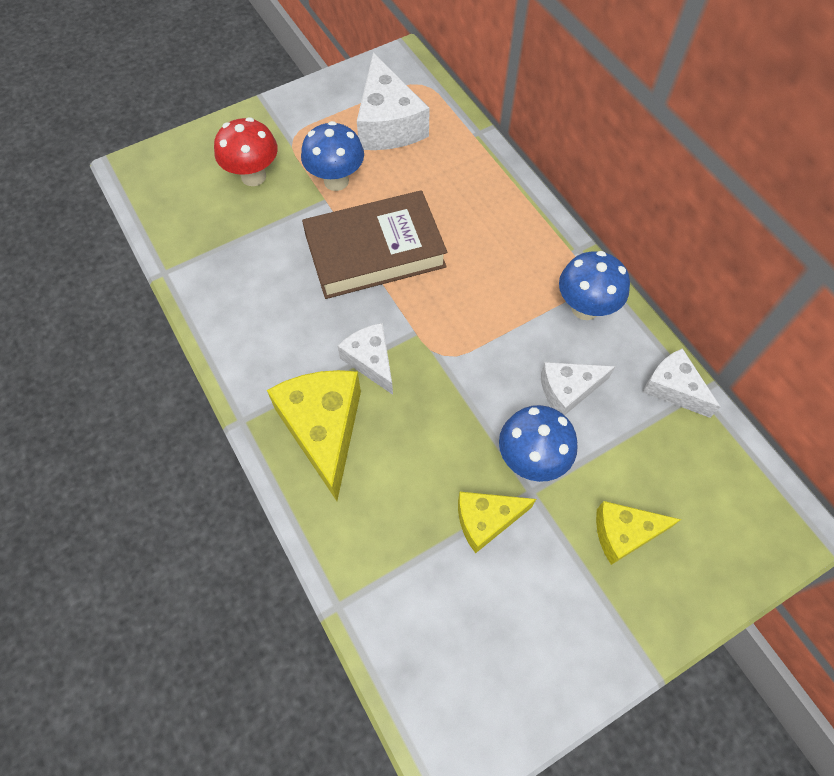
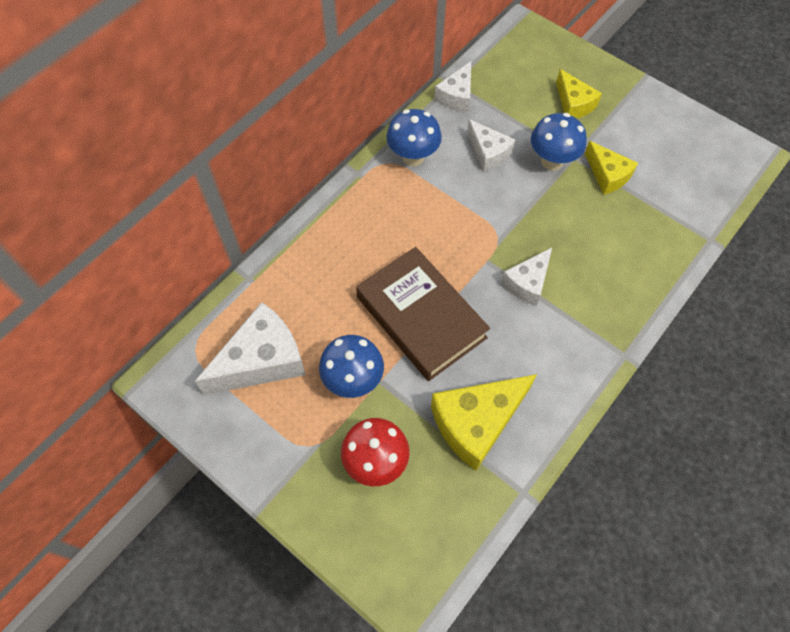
camera: 110 degrees left, 0 degrees up
(323, 429) = (600, 294): yellow cheese -> yellow cheese (476, 422)

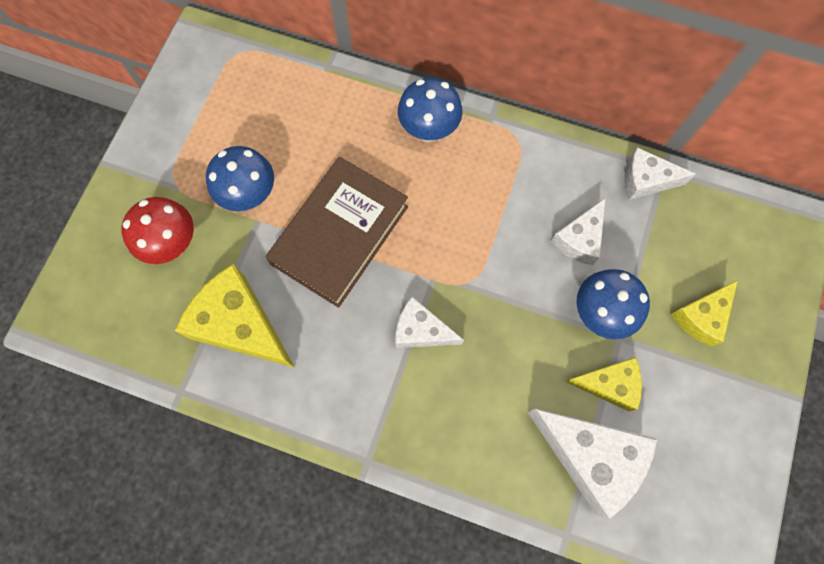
camera: 70 degrees right, 10 degrees up
(262, 360) = (245, 110): white cheese -> white cheese (590, 456)
(413, 157) = (537, 162): blue mushroom -> blue mushroom (429, 130)
(607, 175) = (609, 384): yellow cheese -> yellow cheese turned 120 degrees counterclockwise

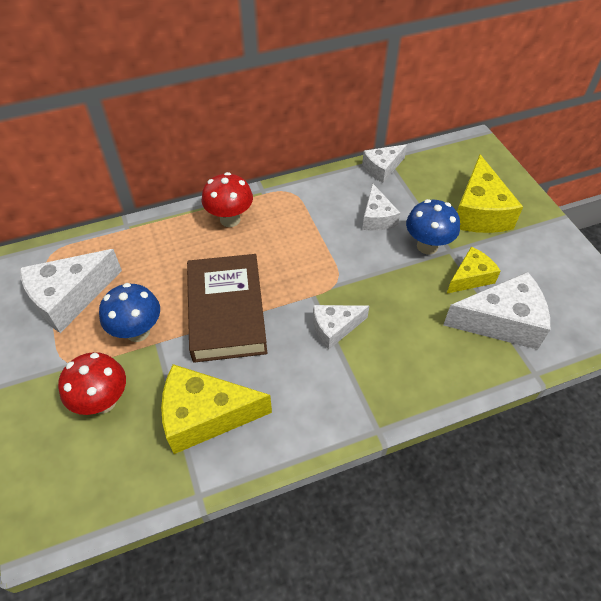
camera: 40 degrees left, 20 degrees down
(221, 115) = (69, 298): none -> white cheese
(429, 130) = (230, 219): blue mushroom -> red mushroom
(701, 316) = (479, 212): yellow cheese -> yellow cheese, size x1.67

